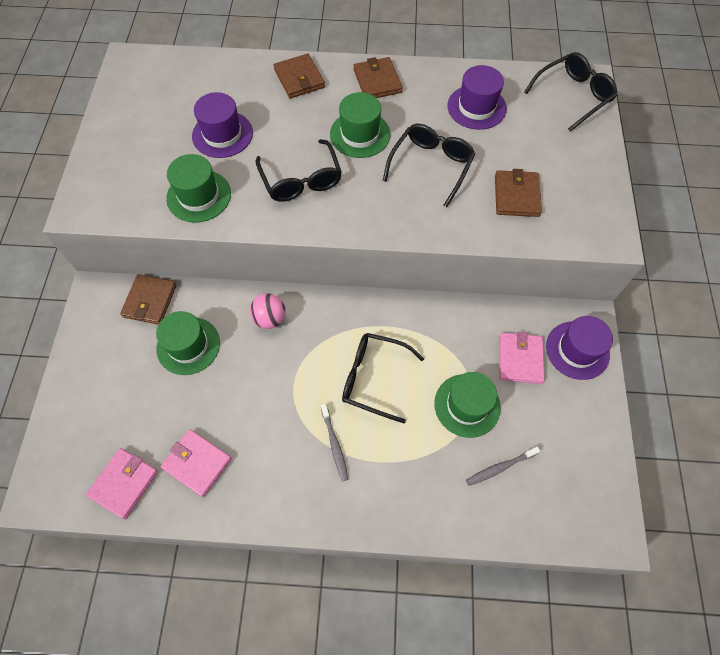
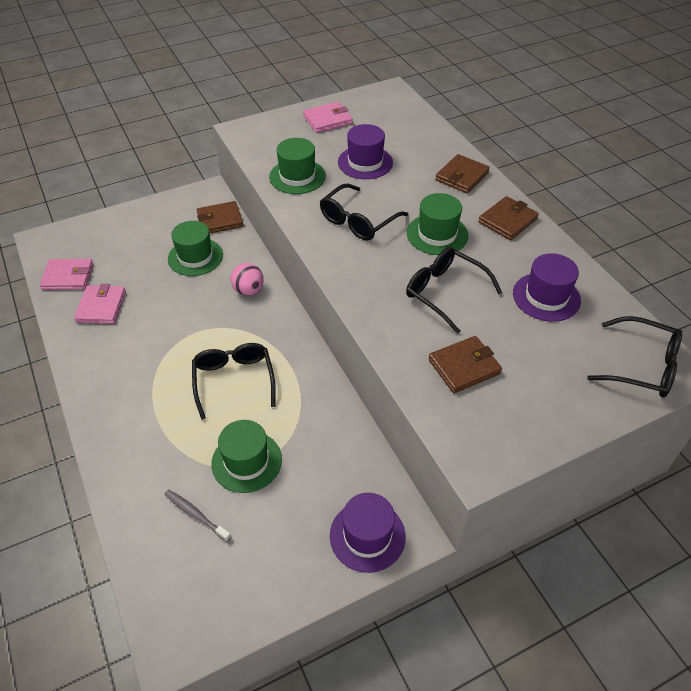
camera: 60 degrees right, 15 degrees down
(334, 444) = (157, 381): grey toothbrush -> none
(431, 166) = (444, 292): black glasses -> black glasses turned 135 degrees counterclockwise
(520, 359) = (323, 486): pink wallet -> pink wallet (327, 120)

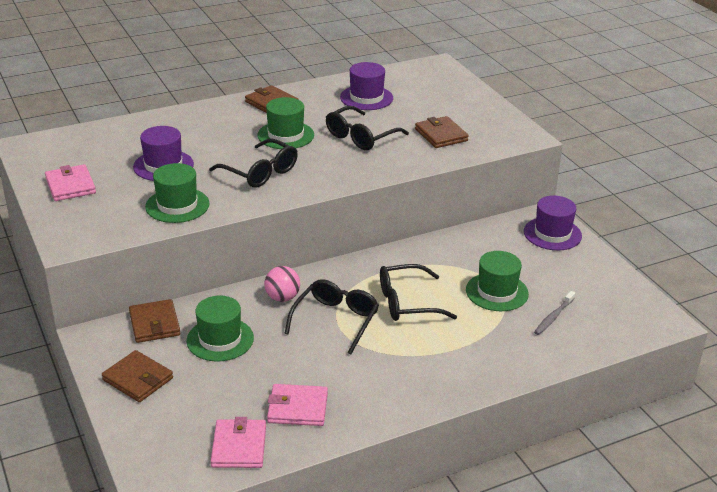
camera: 90 degrees left, 15 degrees down
(462, 176) = (202, 118): brown wallet -> brown wallet (138, 379)
(642, 366) = (434, 74): black glasses -> black glasses (336, 320)

